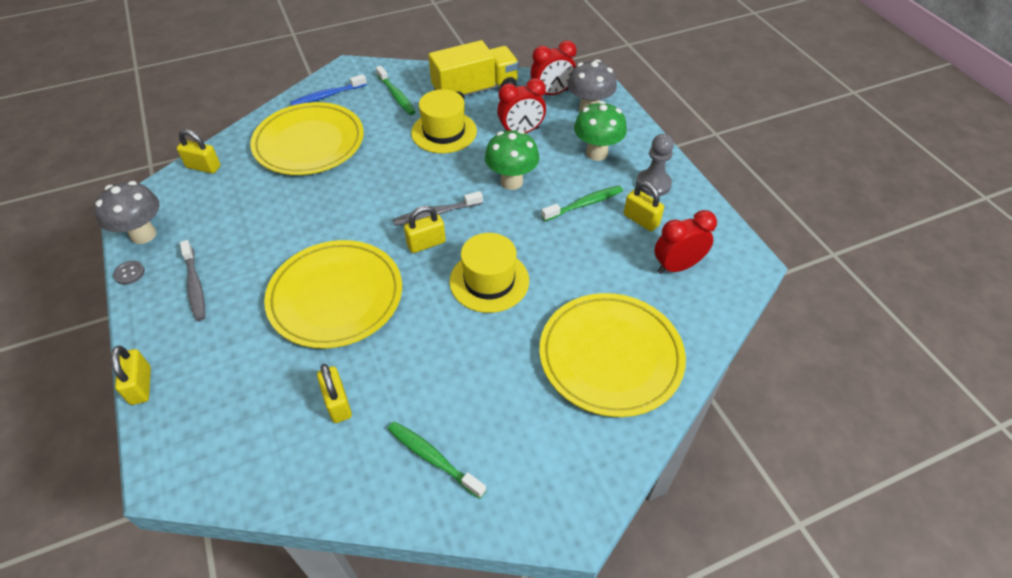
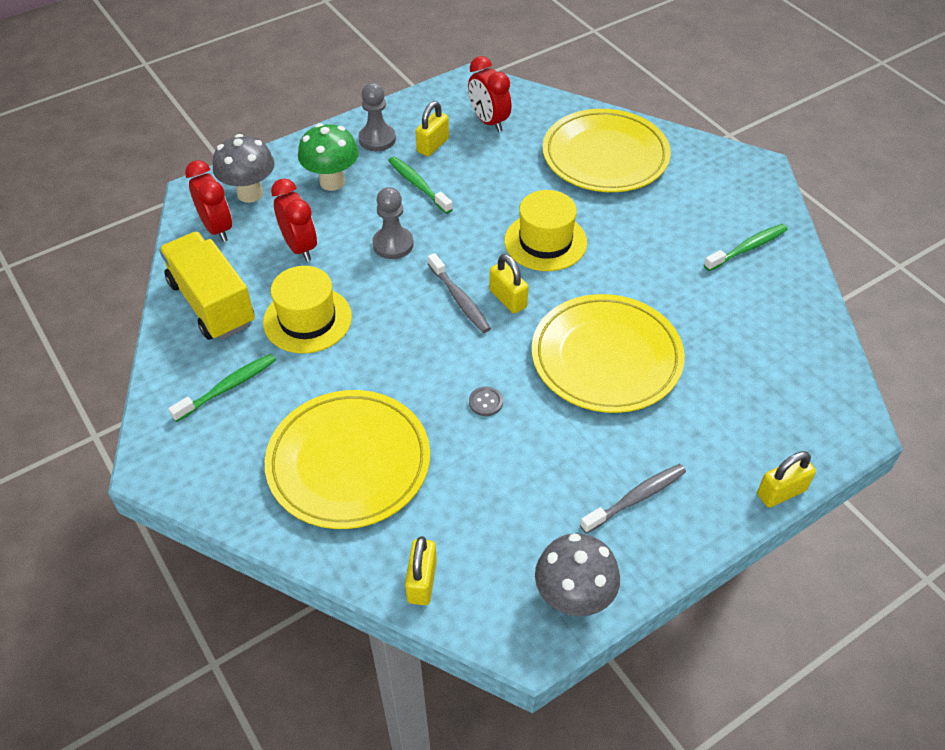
camera: 100 degrees left, 0 degrees up
(129, 273) = (642, 582): grey button -> grey button (485, 402)
(327, 96) = (231, 474): blue toothbrush -> none
(338, 403) = (727, 322): yellow padlock -> none
(433, 458) = (747, 248): green toothbrush -> green toothbrush turned 150 degrees counterclockwise
(511, 182) = (393, 244): green mushroom -> grey pawn

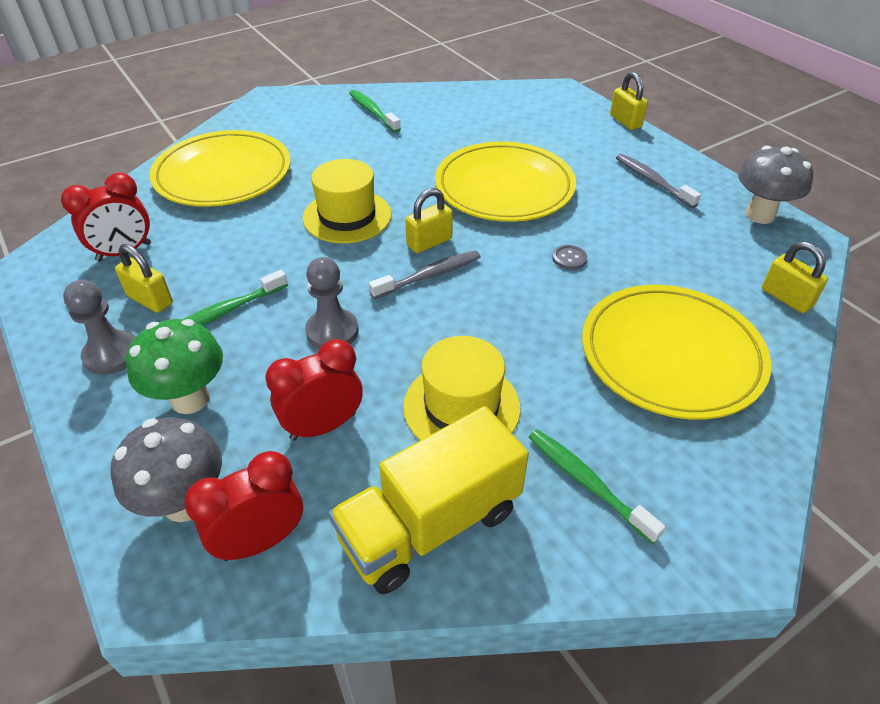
camera: 90 degrees left, 5 degrees down
(422, 581) = (786, 298): yellow padlock -> yellow padlock turned 45 degrees clockwise

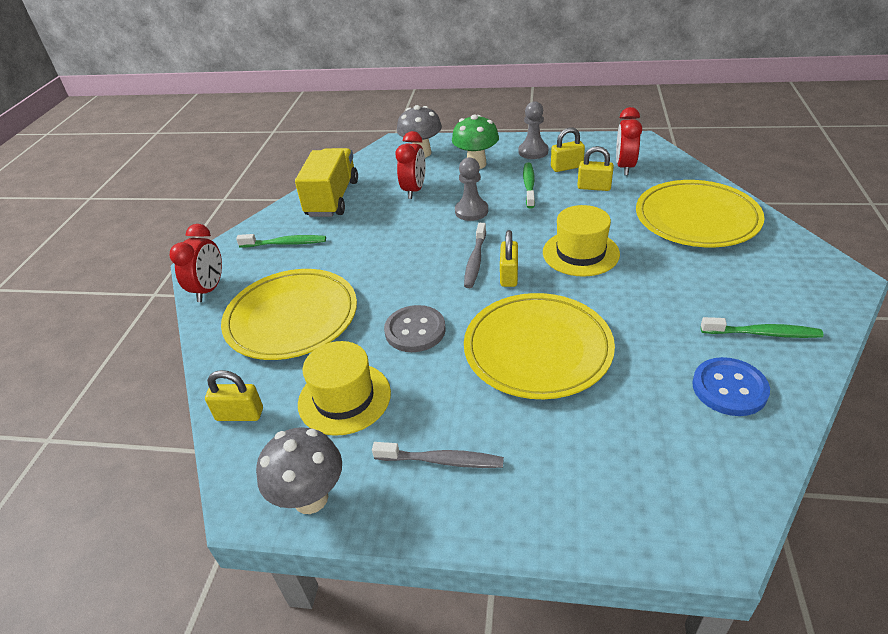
camera: 135 degrees right, 5 degrees down
(260, 541) = (382, 163): red clock -> red clock (209, 289)
(444, 110) = (729, 388): none -> blue button
(461, 407) = (370, 229): yellow hat -> yellow hat (344, 398)
(569, 258) = (415, 330): grey button -> grey button, size x2.00
(625, 121) = (574, 544): yellow padlock -> yellow padlock (594, 187)

